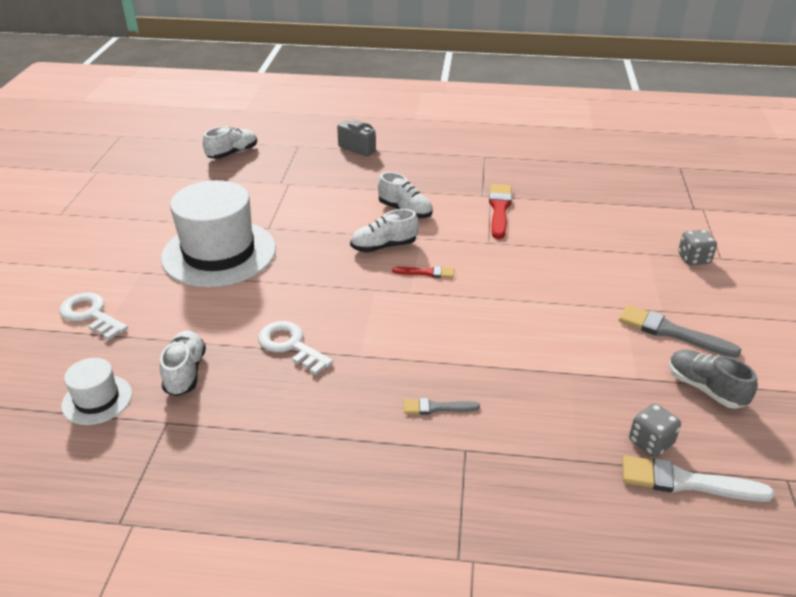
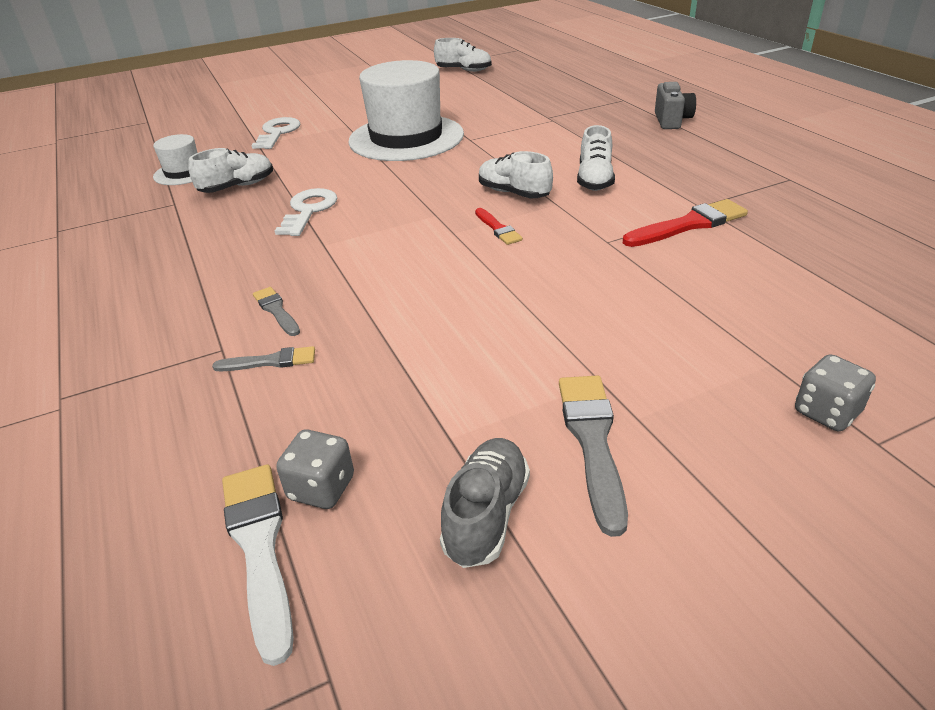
camera: 60 degrees right, 0 degrees up
(232, 153) = (562, 86): white shoe -> white shoe (464, 70)
(502, 428) = (271, 361): none -> grey brush

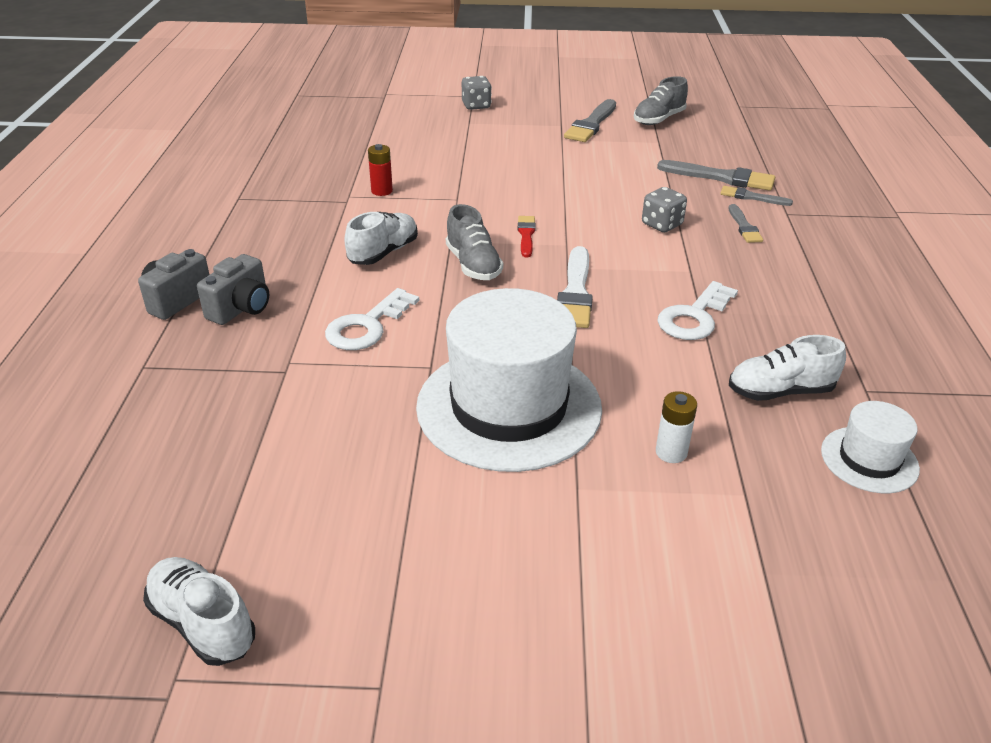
camera: 155 degrees left, 0 degrees up
(259, 547) = (763, 135): white brush -> white brush (575, 292)
(277, 133) = (706, 519): white key -> white key (367, 326)
(303, 146) = (671, 452): none -> white battery
(320, 385) = (721, 177): none -> grey brush
(321, 488) = (731, 143): grey dice -> grey dice (662, 225)
(514, 193) = (473, 265): white shoe -> grey shoe
(625, 128) = (241, 308): none -> grey camera
(689, 225) = (382, 191): red brush -> red battery

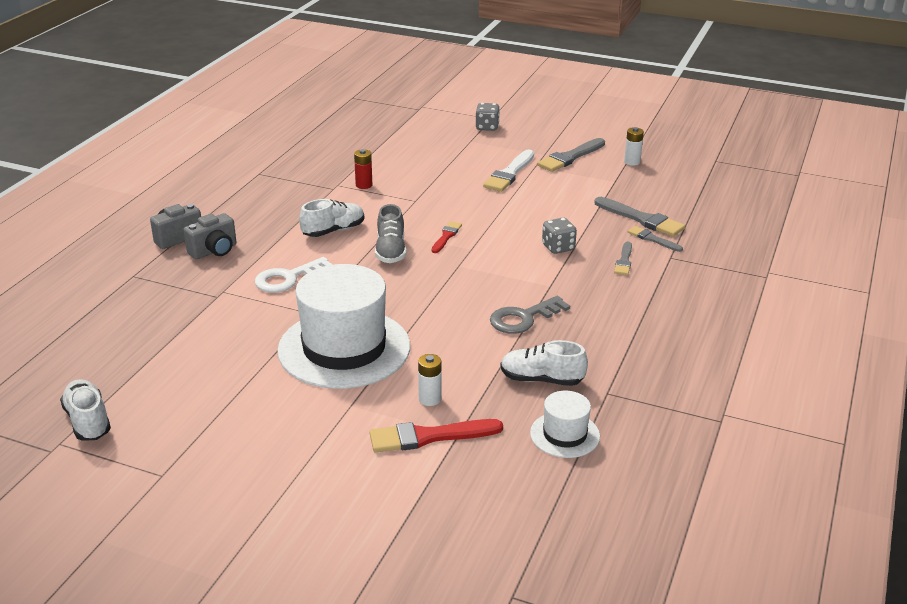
camera: 20 degrees right, 5 degrees down
(575, 292) = (449, 284): white brush -> white brush (509, 174)
(658, 119) = (632, 162): grey shoe -> white battery
(694, 317) = (523, 318): white key -> grey key
(713, 508) = (429, 437): none -> red brush

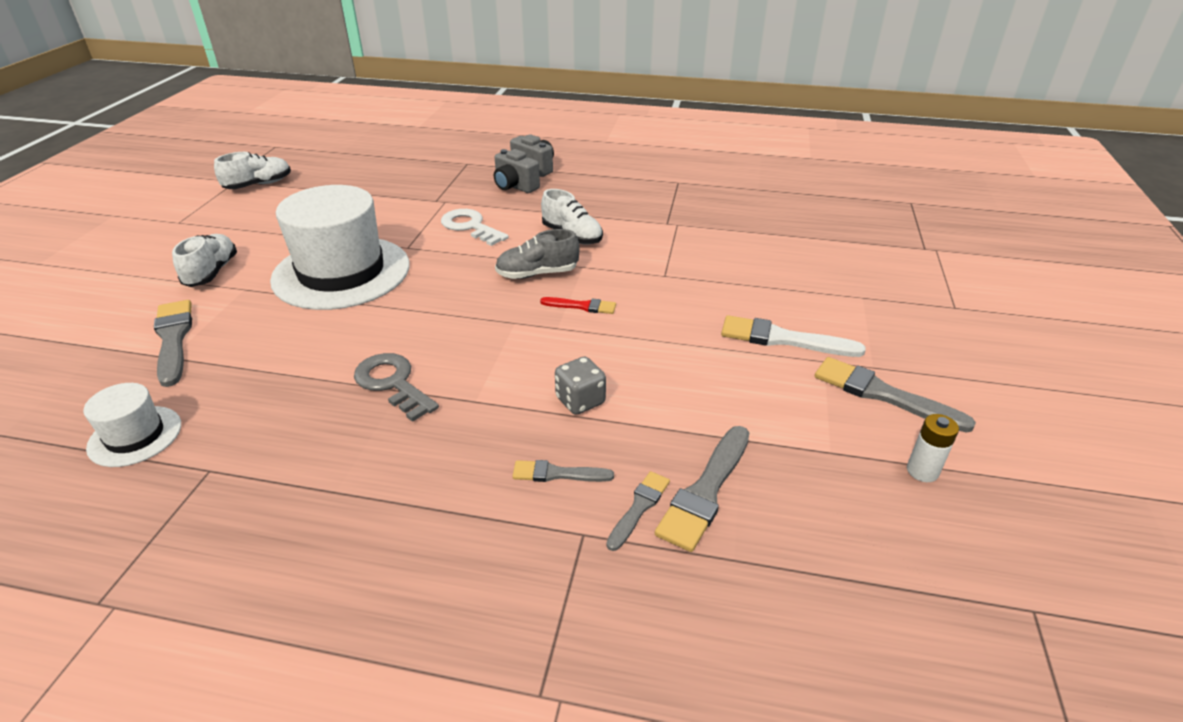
camera: 80 degrees right, 5 degrees up
(364, 185) = (685, 239): red battery -> none
(429, 437) = (173, 339): red brush -> grey brush
(430, 399) = (239, 332): white battery -> none
(487, 127) = (919, 306): grey dice -> none
(541, 379) = (254, 409): white shoe -> white shoe (212, 272)

